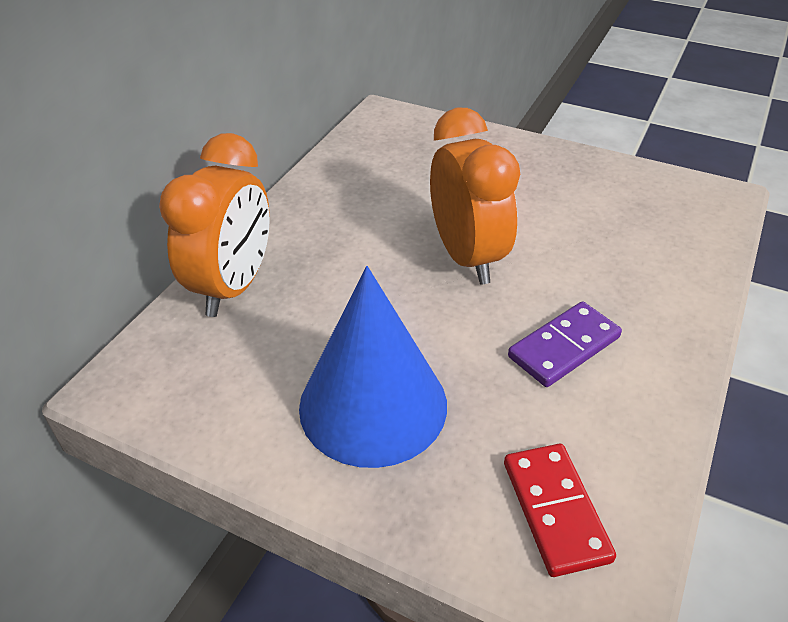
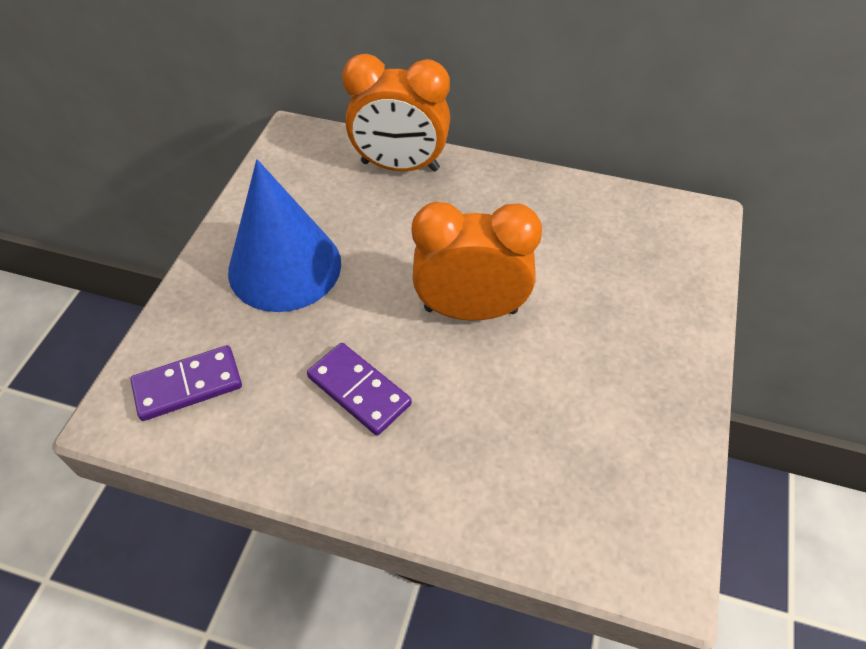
camera: 80 degrees right, 10 degrees up
(467, 257) = (470, 310): orange clock -> orange clock turned 150 degrees counterclockwise
(555, 510) = (188, 385): red domino -> purple domino

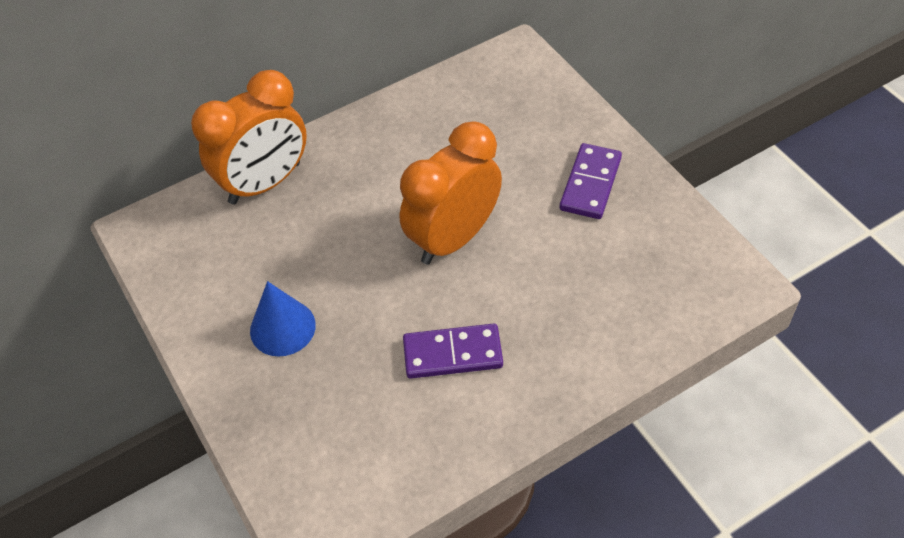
camera: 45 degrees left, 0 degrees up
(188, 385) = (331, 465): purple domino -> purple domino (590, 184)
(285, 267) = (282, 328): blue cone -> blue cone, size x0.56

